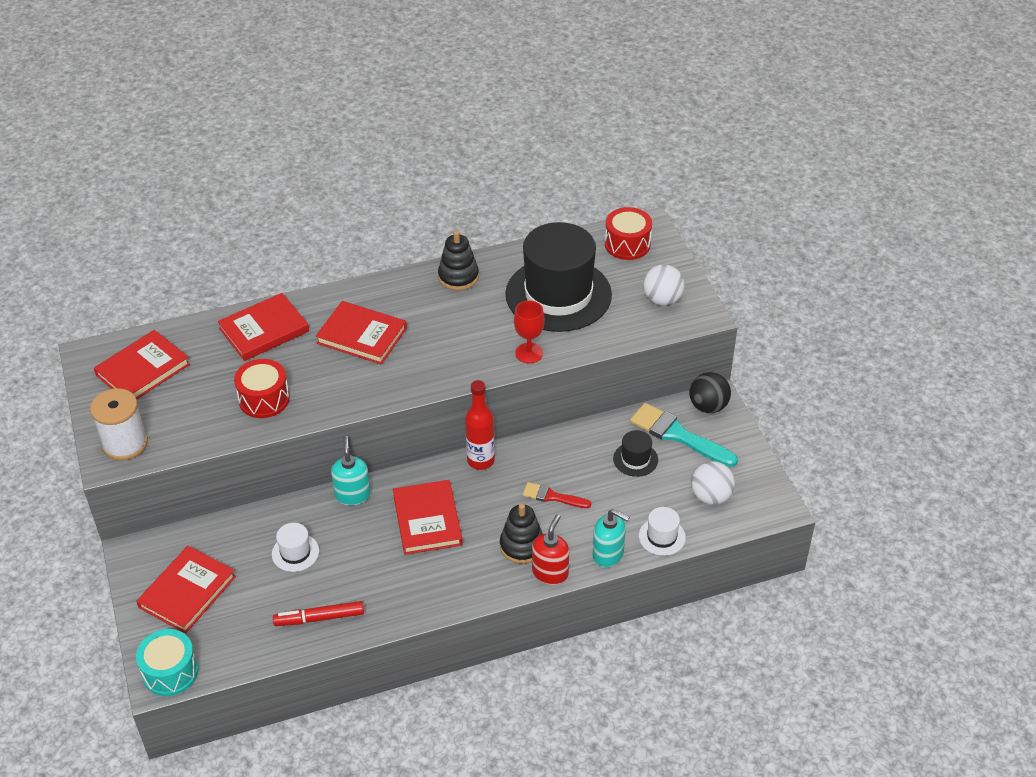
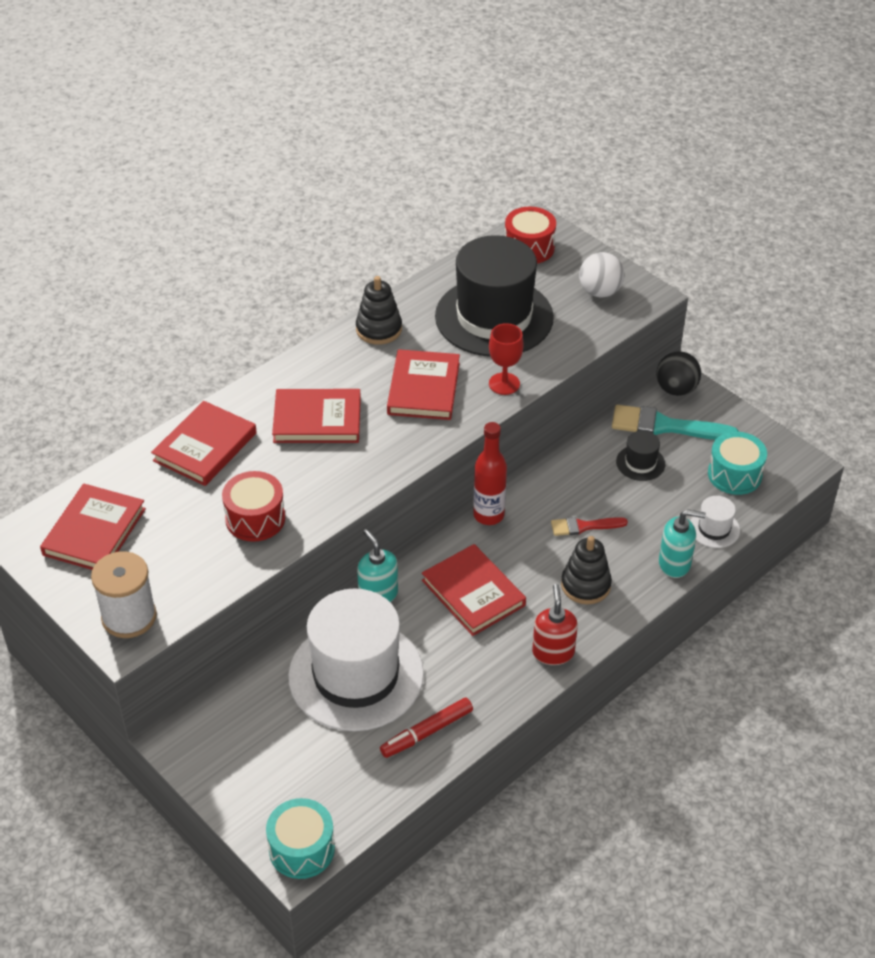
camera: 25 degrees left, 0 degrees up
(187, 592) = (264, 759): red book -> red book (424, 388)
(295, 552) = (356, 675): white hat -> white hat, size x2.45
(550, 573) = (630, 601): red soap dispenser -> red soap dispenser (553, 652)
(710, 496) = (734, 474): white ball -> turquoise drum

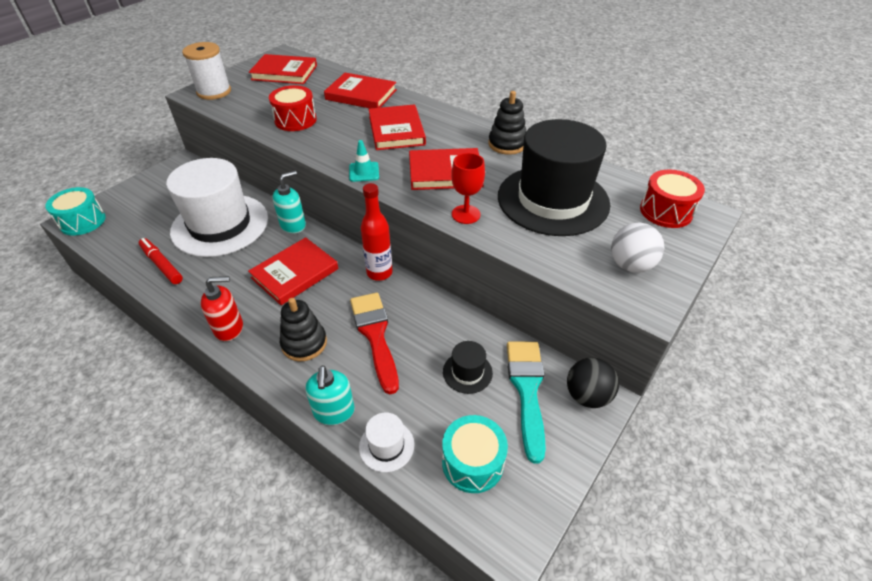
camera: 80 degrees right, 0 degrees up
(404, 457) = (364, 172): none -> turquoise traffic cone
(584, 526) = (375, 335): red brush -> red brush, size x1.74

